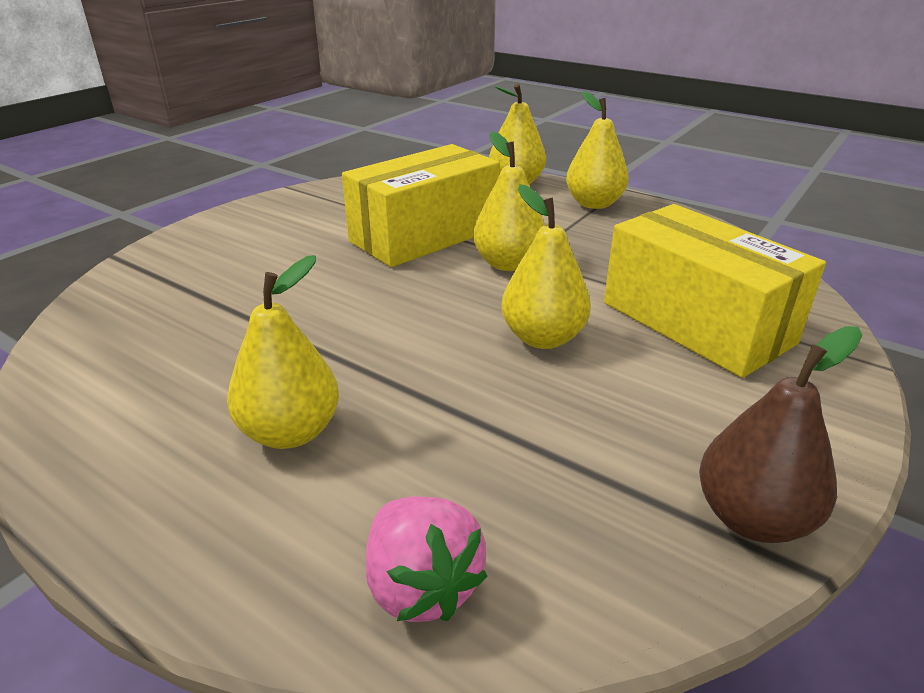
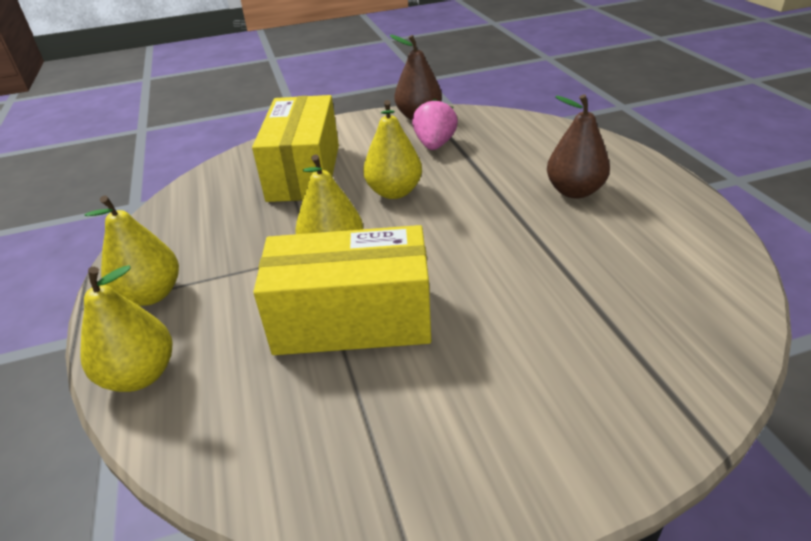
camera: 140 degrees left, 5 degrees up
(290, 432) = (574, 191): yellow pear -> brown pear
(421, 585) = (548, 133): pink strawberry -> pink strawberry (434, 145)

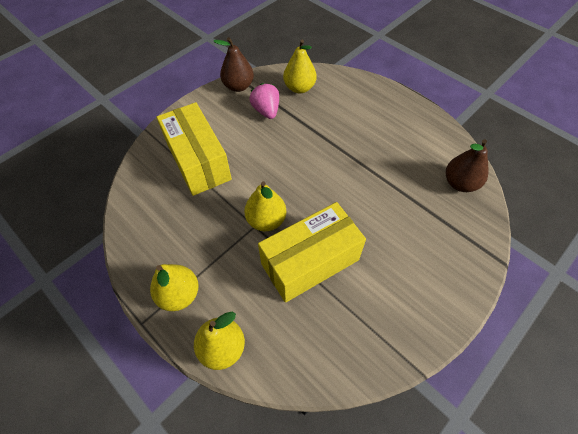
camera: 30 degrees left, 20 degrees up
(394, 192) = (268, 160): yellow pear -> yellow pear (299, 88)
(574, 191) = (368, 126): brown pear -> brown pear (460, 183)

